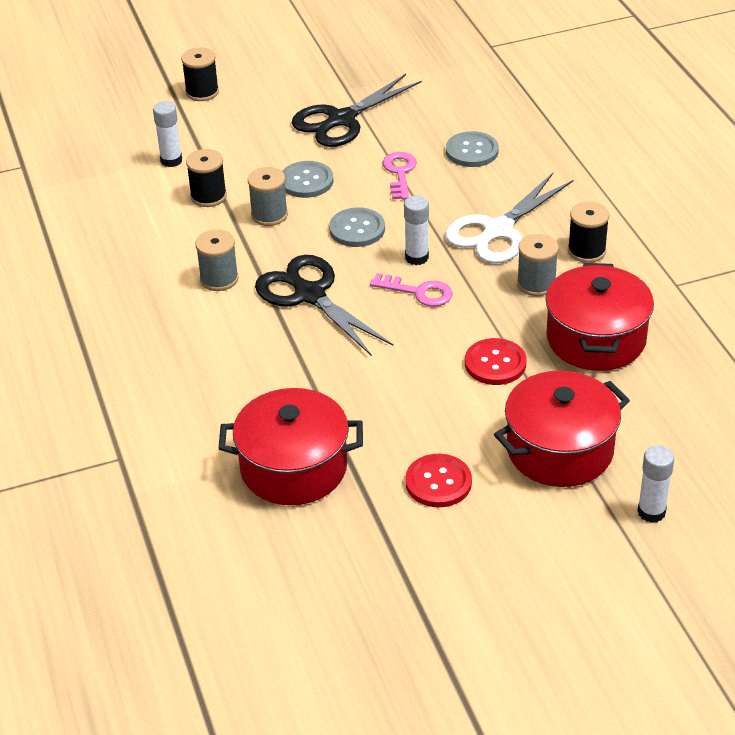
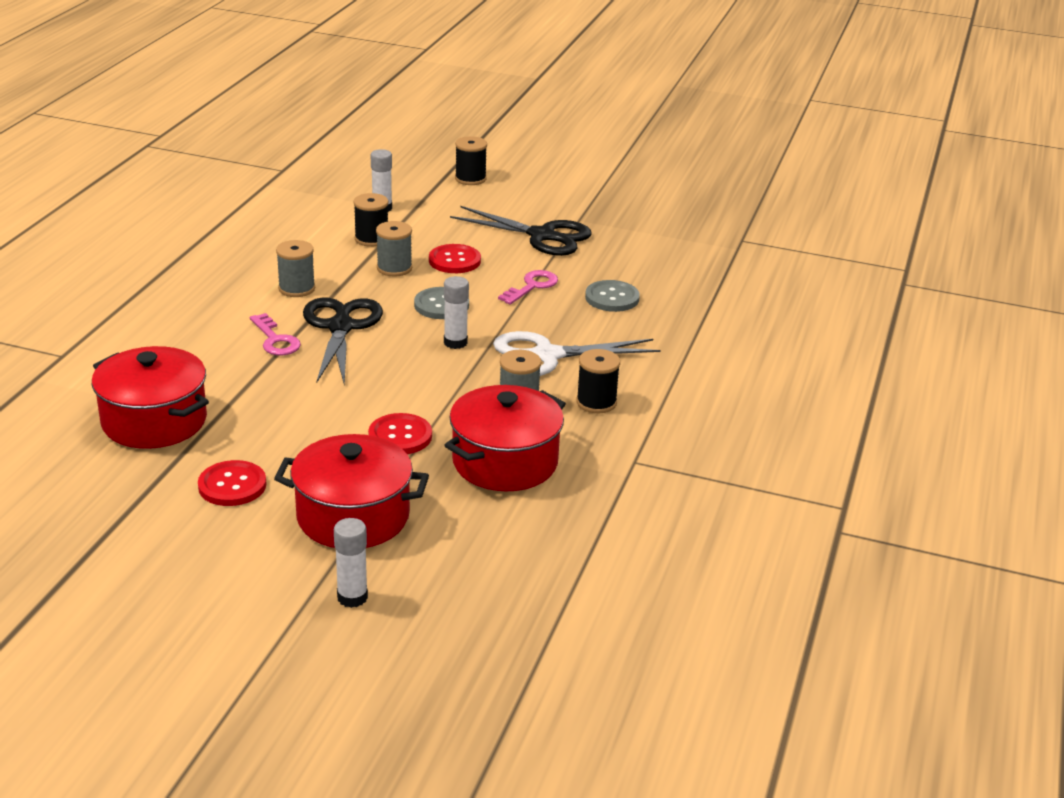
camera: 35 degrees right, 10 degrees down
(306, 181) = (454, 261): grey button -> red button
(341, 120) = (542, 236): black scissors -> black scissors turned 150 degrees counterclockwise
(418, 292) = (420, 364): pink key -> pink key (275, 340)

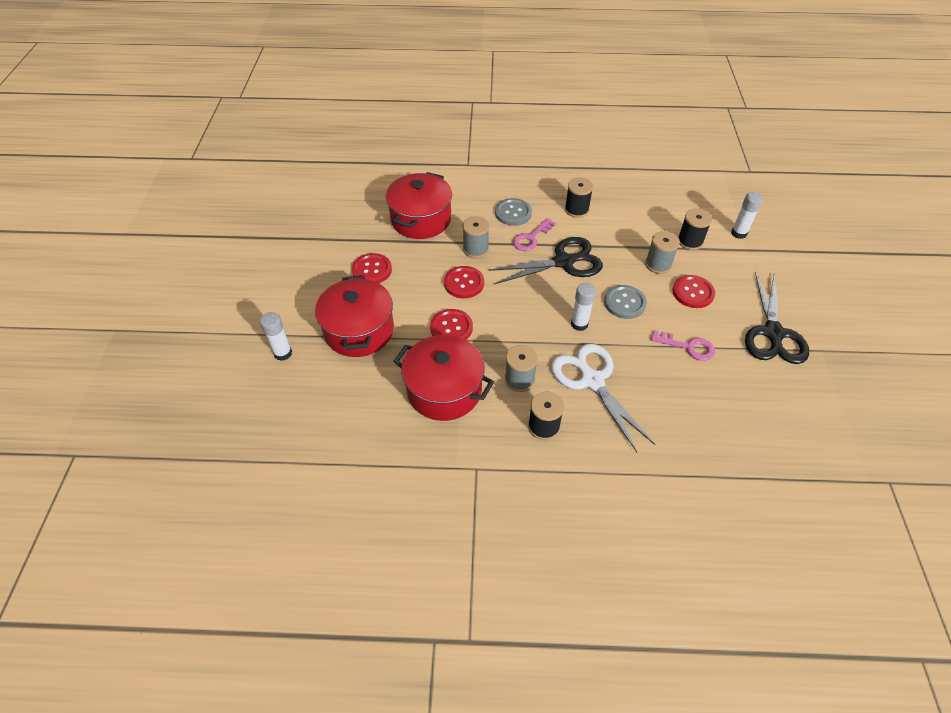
camera: 75 degrees right, 20 degrees up
(296, 288) = (598, 227): grey spool -> grey spool (475, 249)
(322, 410) = (464, 283): none -> red button
(470, 179) = (829, 266): black spool -> black spool (576, 210)
(612, 298) = (706, 402): grey button -> grey button (513, 213)

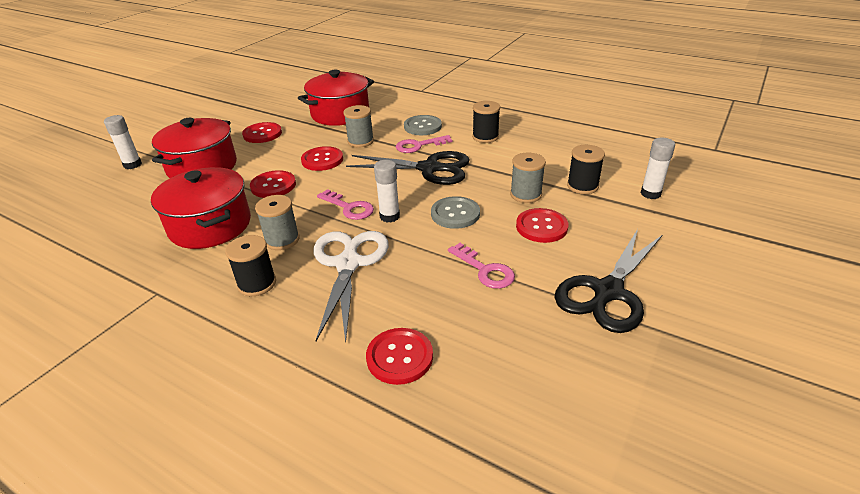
camera: 30 degrees right, 15 degrees down
(539, 327) = (349, 207): none -> pink key
(695, 438) = (399, 357): none -> red button

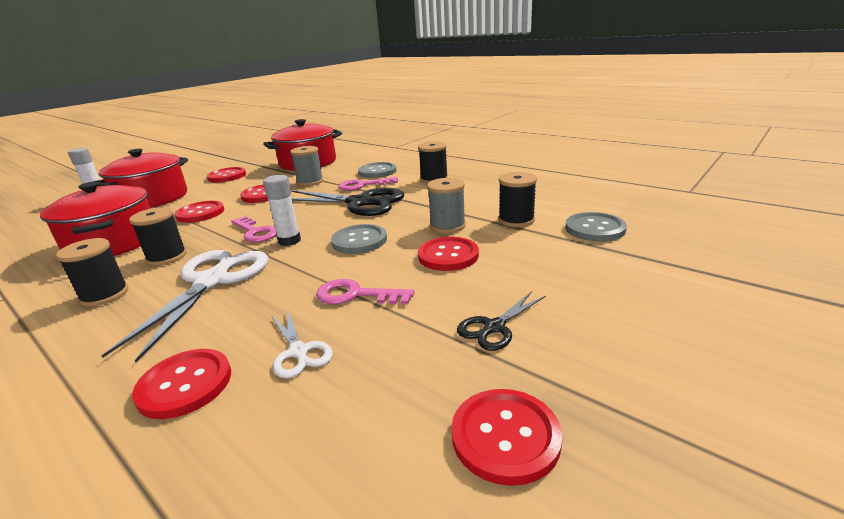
camera: 10 degrees right, 10 degrees down
(282, 240) = (167, 257): grey spool -> black spool
(470, 324) = (299, 352): none -> white scissors
(485, 270) = (356, 295): pink key -> pink key turned 135 degrees clockwise
(607, 292) = (494, 327): black scissors -> black scissors, size x0.49
(647, 371) = (505, 436): none -> red button
(650, 194) = (595, 229): white glue stick -> grey button

